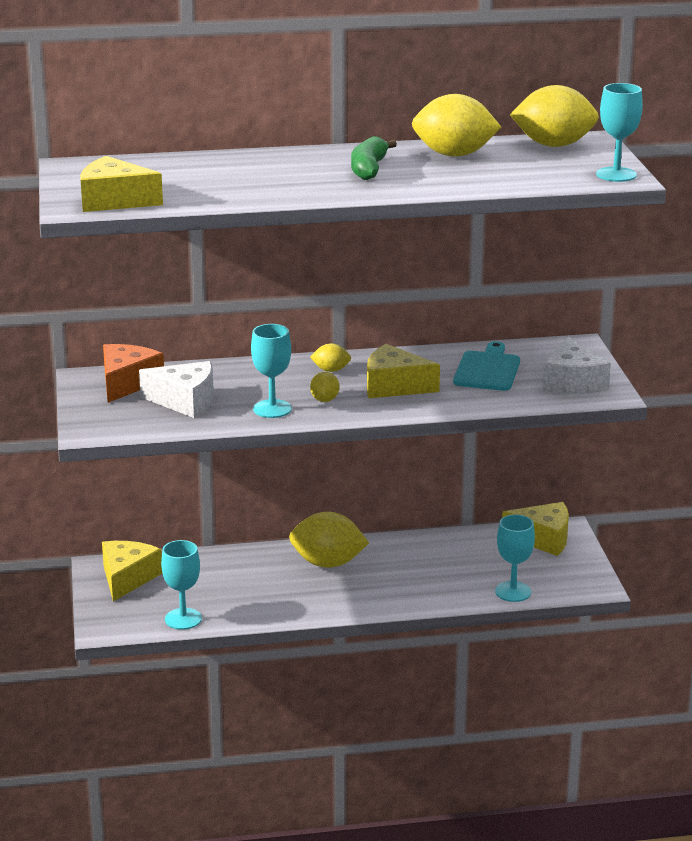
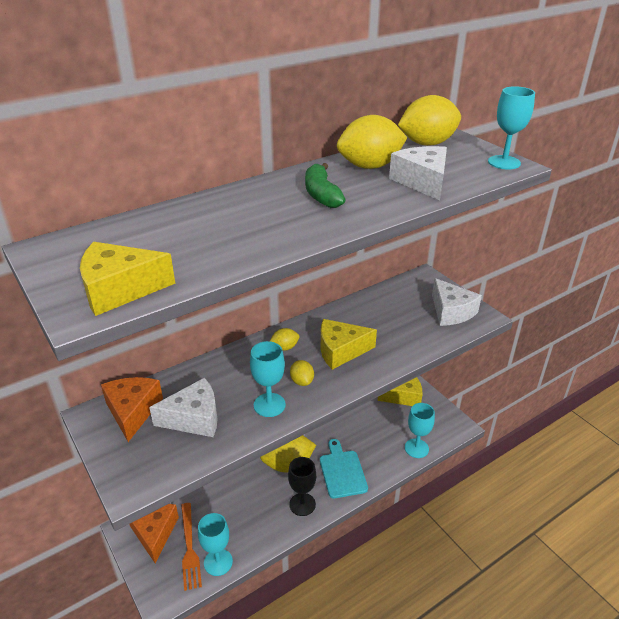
camera: 25 degrees left, 10 degrees up
(127, 578) = (154, 533): yellow cheese -> orange cheese
(158, 600) = (189, 548): none -> orange fork
(318, 601) = (302, 504): none -> black goblet
(487, 370) = (389, 315): turquoise cutting board -> turquoise cutting board (342, 471)
(492, 176) = (422, 182): none -> white cheese

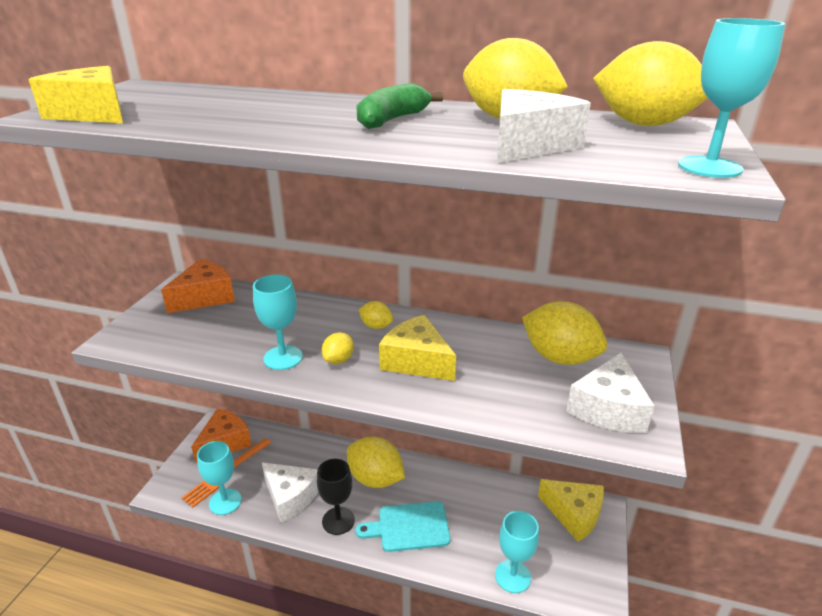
camera: 50 degrees right, 5 degrees down
(194, 418) = (224, 328): white cheese -> white cheese (290, 496)
(342, 471) = (409, 527): turquoise cutting board -> turquoise cutting board turned 135 degrees counterclockwise
(396, 300) = (559, 357): none -> yellow lemon

